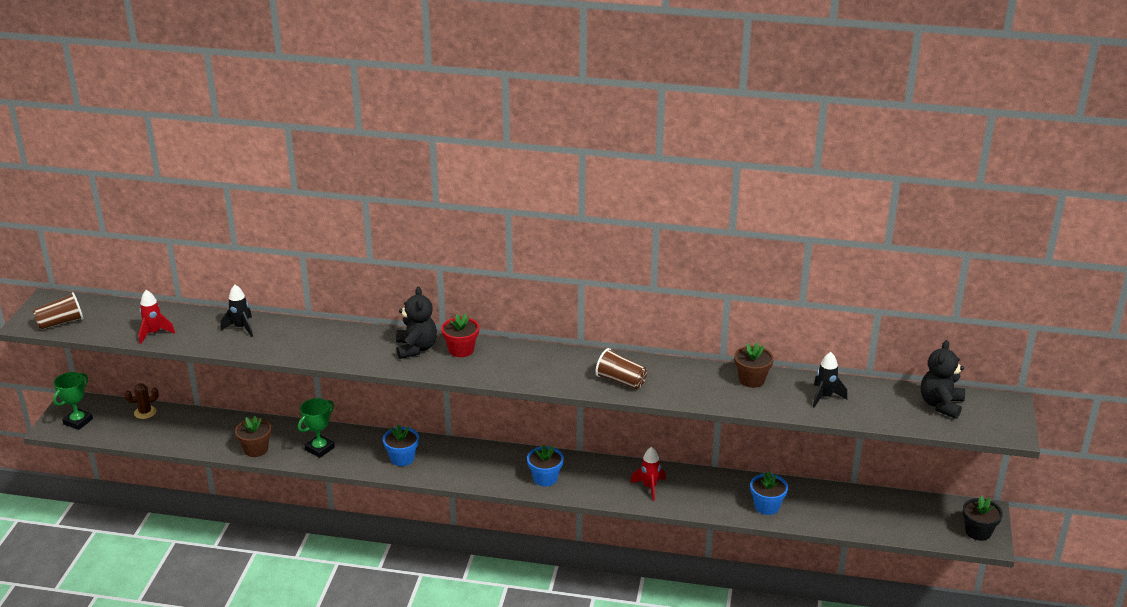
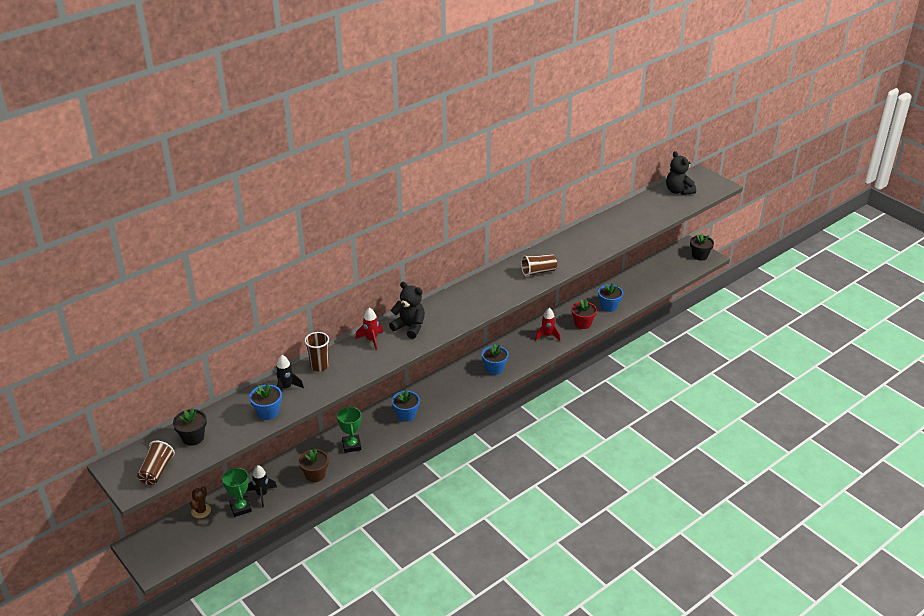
camera: 50 degrees left, 5 degrees up
(78, 421) = (164, 551): green trophy -> green trophy (240, 508)
(122, 317) = (193, 437): none -> black flower pot
(154, 333) = (237, 430): red rocket -> red rocket (371, 340)
(196, 336) = (268, 412): none -> blue flower pot
(293, 329) = (319, 366): none -> brown cup
(461, 350) = (434, 311): red flower pot -> red flower pot (582, 323)
(751, 380) = (590, 231): brown flower pot -> none
(825, 397) = (632, 218): black rocket -> black rocket (262, 494)

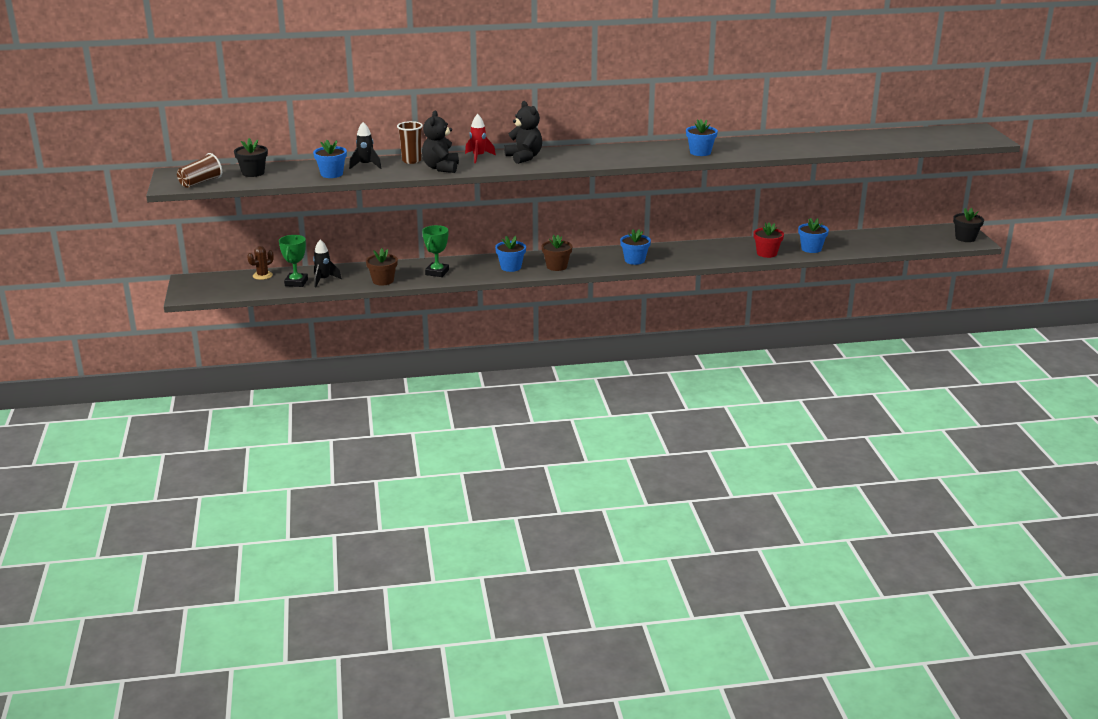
camera: 30 degrees right, 10 degrees down
(441, 400) = (556, 266): none -> brown flower pot
(538, 272) = (700, 152): brown cup -> blue flower pot
(547, 336) = (717, 252): red rocket -> none
(678, 191) = (934, 134): black teddy bear -> black teddy bear (441, 168)

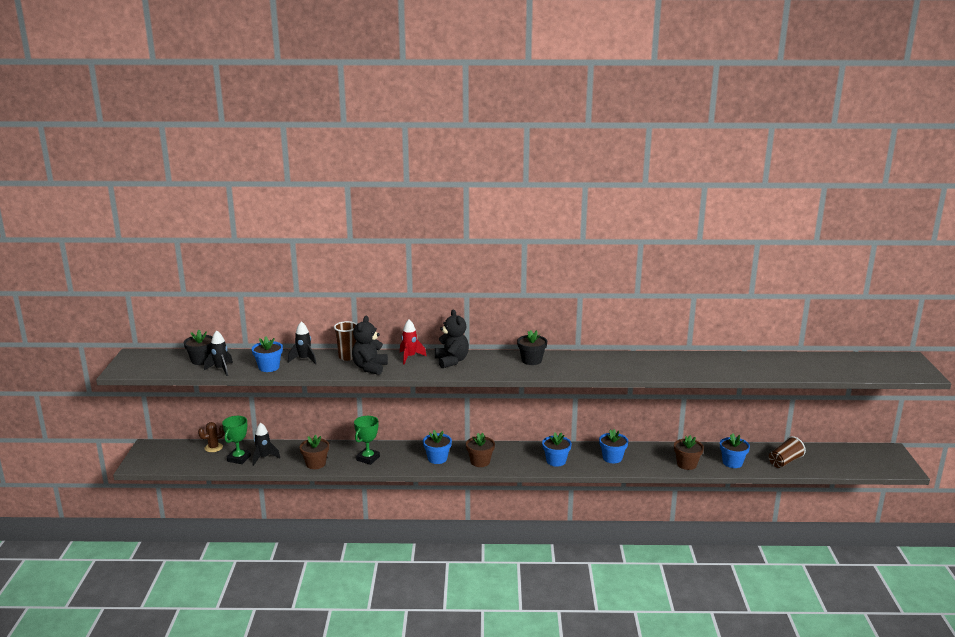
camera: 10 degrees right, 5 degrees down
(200, 182) = (150, 368): brown cup -> brown cup (784, 461)
(280, 179) = (221, 369): none -> black rocket
(700, 152) = (621, 367): blue flower pot -> blue flower pot (612, 458)
(766, 253) = (686, 464): red flower pot -> brown flower pot
(965, 238) = (893, 463): black flower pot -> black flower pot (531, 360)

